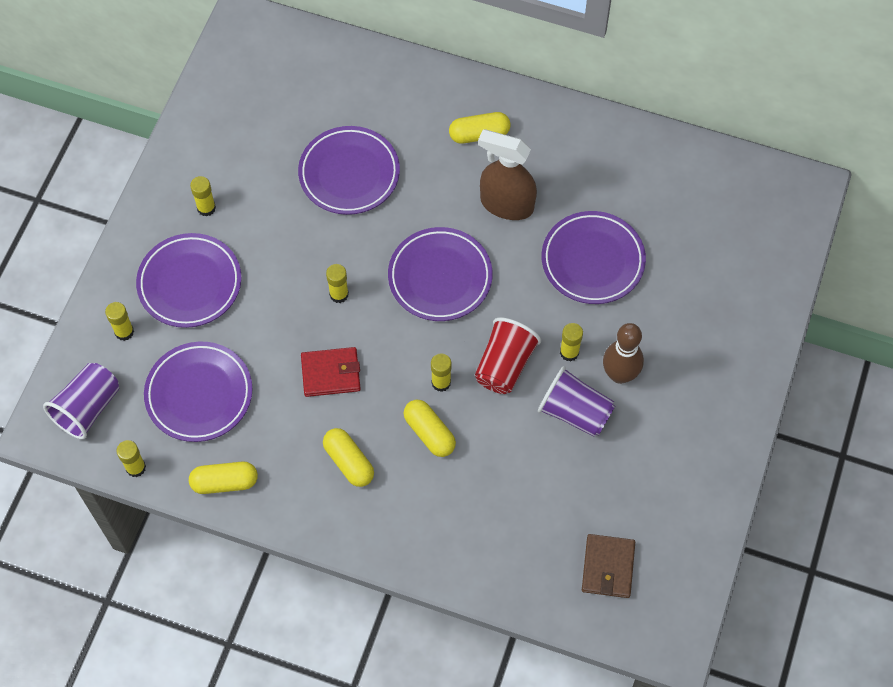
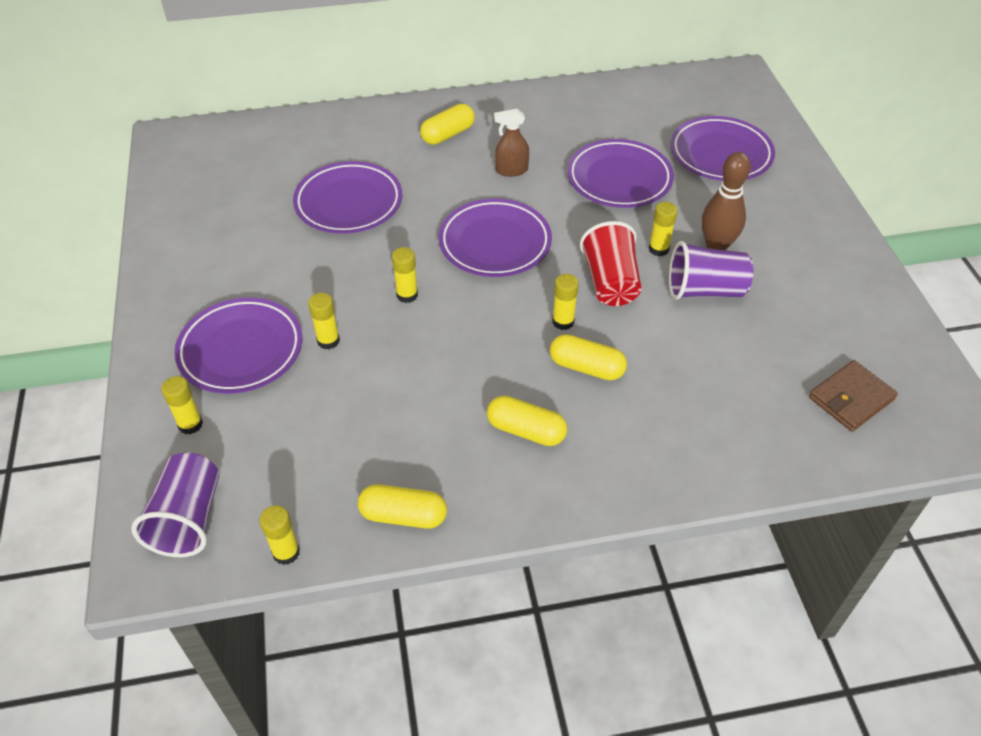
camera: 30 degrees left, 15 degrees down
(199, 394) = (316, 444): purple plate -> purple plate (720, 154)
(206, 208) = (219, 282): yellow glue stick -> yellow glue stick (328, 341)
(225, 482) = (403, 516): yellow capsule -> yellow capsule turned 45 degrees clockwise
(331, 373) = (447, 362): red wallet -> none
(506, 204) = (511, 170): brown spray bottle -> brown spray bottle, size x0.58
(608, 567) = (851, 398): brown wallet -> brown wallet turned 75 degrees clockwise

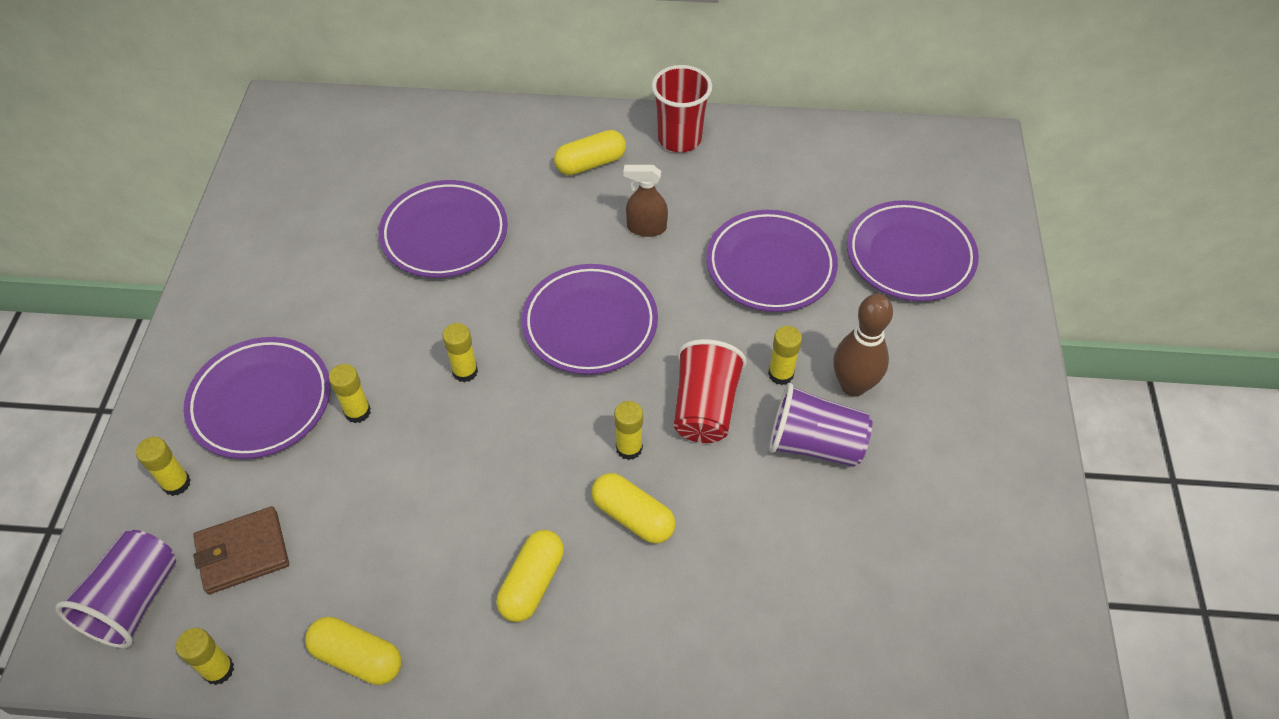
camera: 15 degrees right, 5 degrees up
(511, 107) = (679, 139): none -> red cup
(526, 430) = (532, 583): yellow capsule -> yellow capsule turned 75 degrees clockwise
(851, 398) = (936, 638): brown wallet -> brown wallet (243, 552)

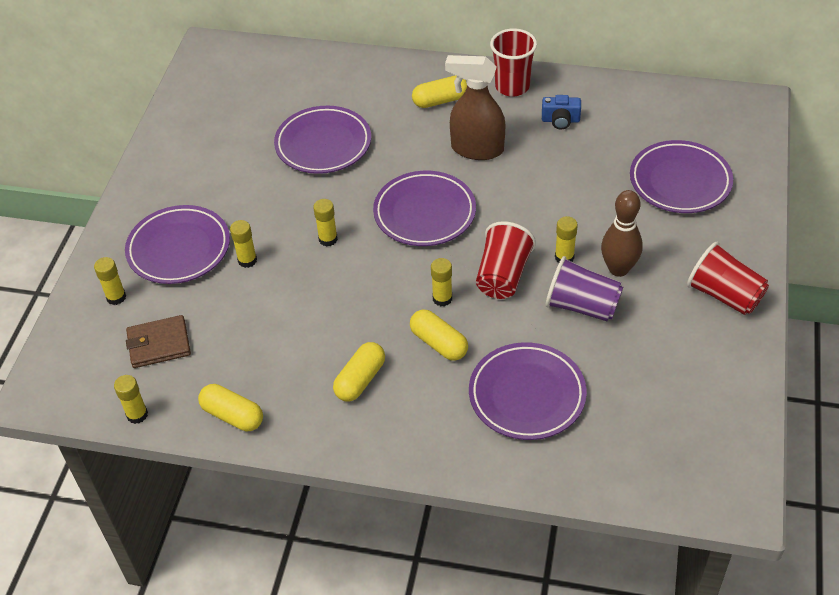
camera: 10 degrees right, 5 degrees down
(134, 600) = (83, 368): purple cup -> none
(646, 228) = (477, 149): brown spray bottle -> brown spray bottle, size x1.73
(747, 181) = (560, 120): none -> blue camera
(770, 266) = (569, 182): purple plate -> purple plate (527, 395)
(993, 413) = (724, 295): none -> red cup

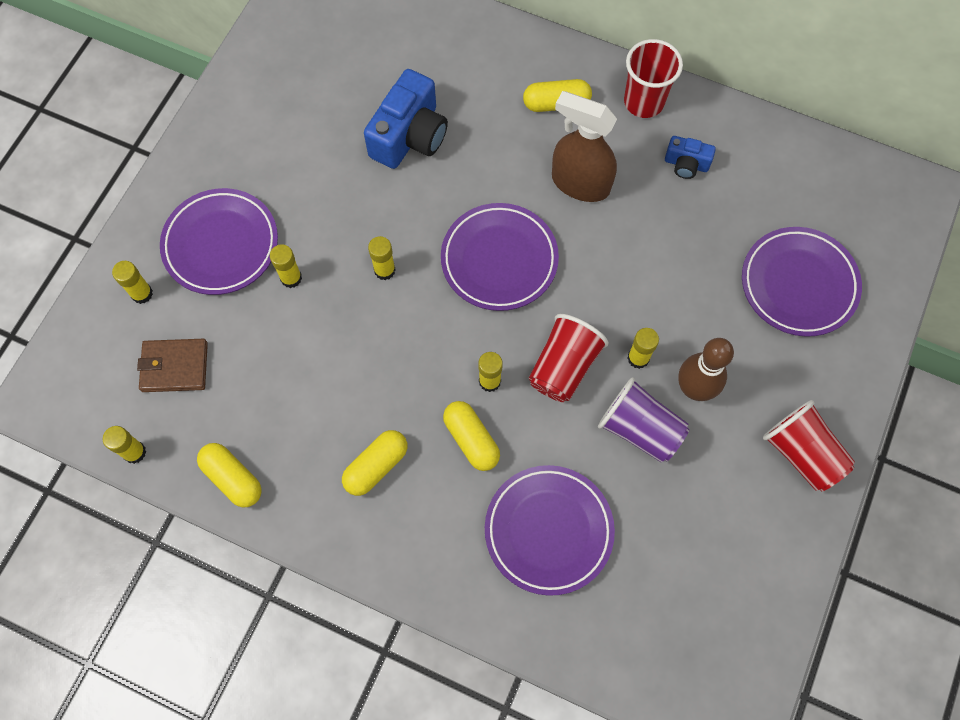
camera: 10 degrees right, 20 degrees up
(323, 144) = (409, 136): purple plate -> blue camera

